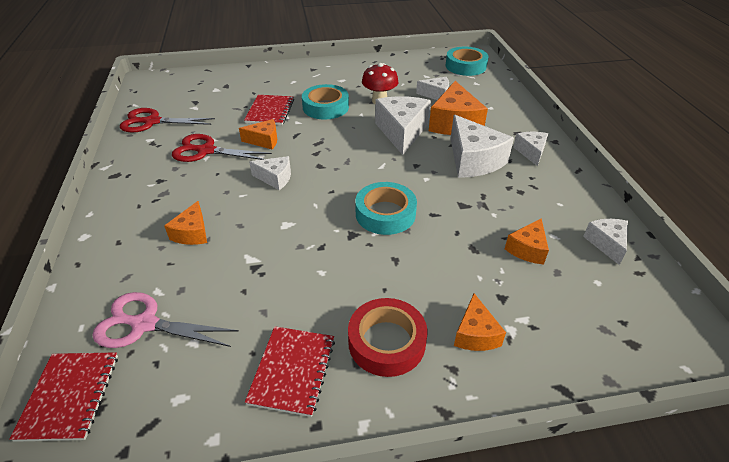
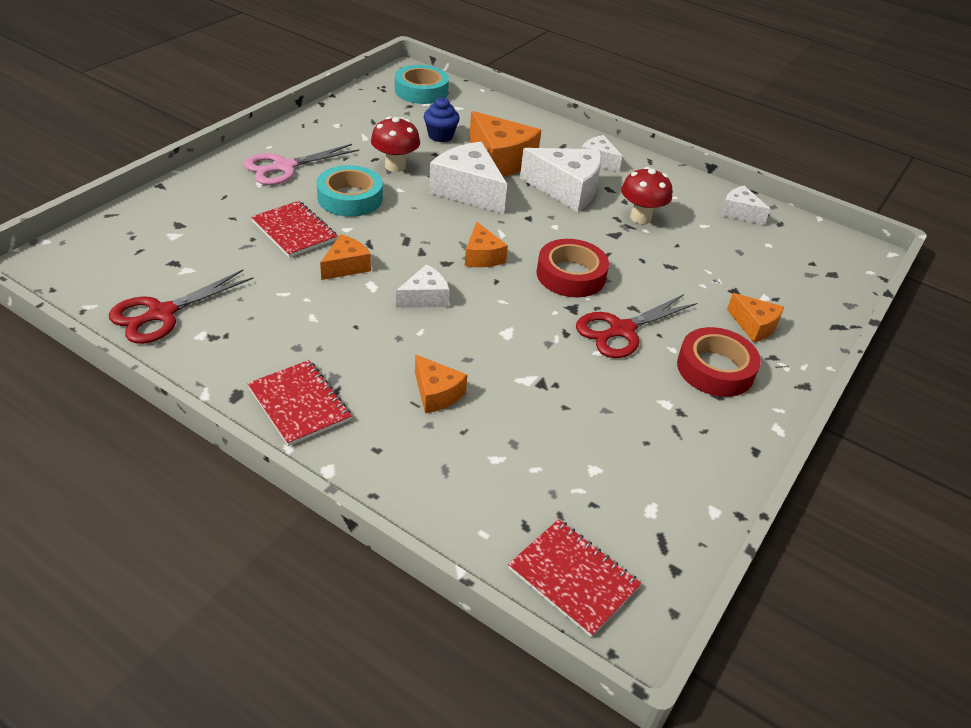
camera: 50 degrees left, 0 degrees up
(144, 324) = (533, 488): pink scissors -> pink scissors (284, 167)
(206, 151) = (299, 310): red scissors -> red scissors (621, 330)
(292, 371) = (691, 432): red notebook -> red notebook (299, 404)
(385, 214) = (571, 275): turquoise tape -> red tape
(436, 95) = (440, 136): white cheese -> blue cupcake
(503, 204) = (640, 217): none -> red mushroom
(527, 249) = (702, 245): orange cheese -> orange cheese (482, 256)

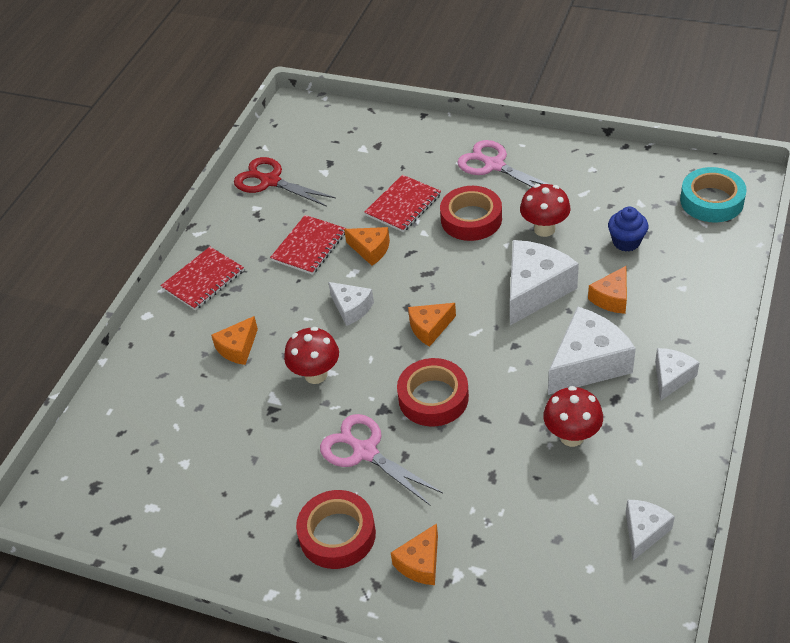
camera: 85 degrees right, 5 degrees up
(350, 198) = (471, 219): turquoise tape -> red tape
(501, 160) = (611, 298): orange cheese -> orange cheese, size x0.56
(507, 342) = (316, 374): none -> red mushroom
(567, 190) = (588, 363): white cheese -> white cheese turned 135 degrees counterclockwise
(573, 578) = (79, 469): red notebook -> red notebook (309, 246)
(621, 330) = (365, 452): red scissors -> pink scissors

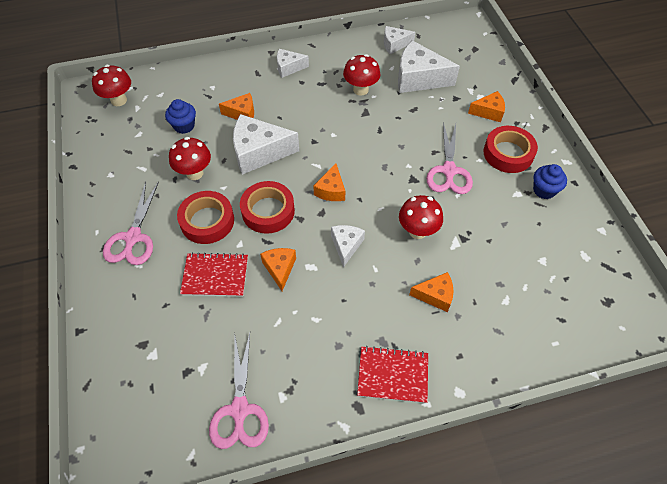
camera: 130 degrees left, 10 degrees up
(256, 532) = (544, 190): none -> blue cupcake
(270, 181) = (240, 410): red scissors -> pink scissors
(309, 246) = (303, 316): red notebook -> none
(430, 328) = (331, 190): orange cheese -> orange cheese turned 75 degrees clockwise
(433, 398) = (384, 159): red tape -> red tape (268, 211)
(588, 363) = (303, 103): white cheese -> white cheese (418, 78)
(711, 201) = (119, 100): turquoise tape -> red mushroom

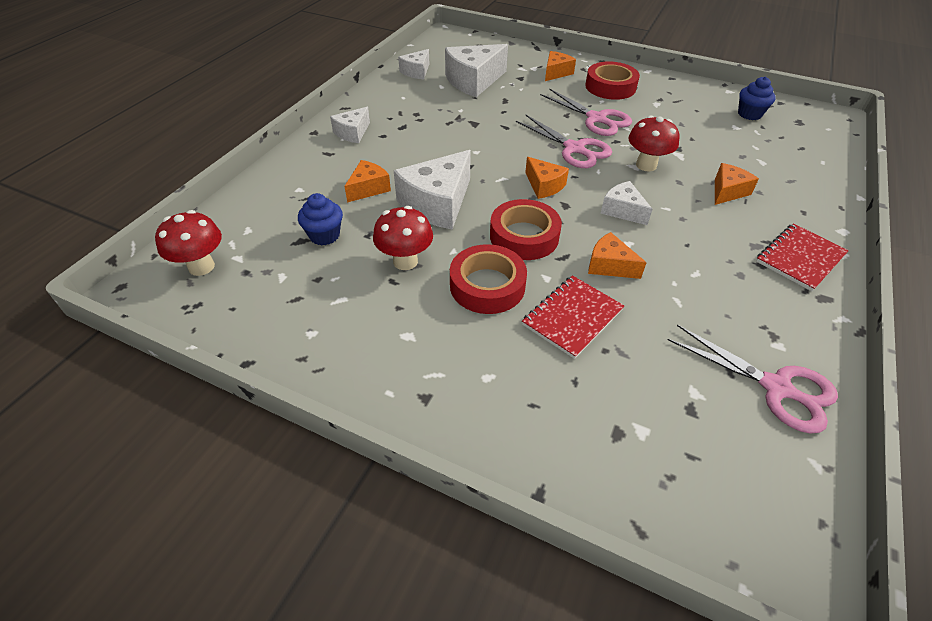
camera: 50 degrees left, 10 degrees down
(133, 238) = (440, 360): pink scissors -> pink scissors (574, 149)
(360, 89) = (443, 112): red mushroom -> none
(544, 190) = (666, 92): blue cupcake -> blue cupcake (749, 114)

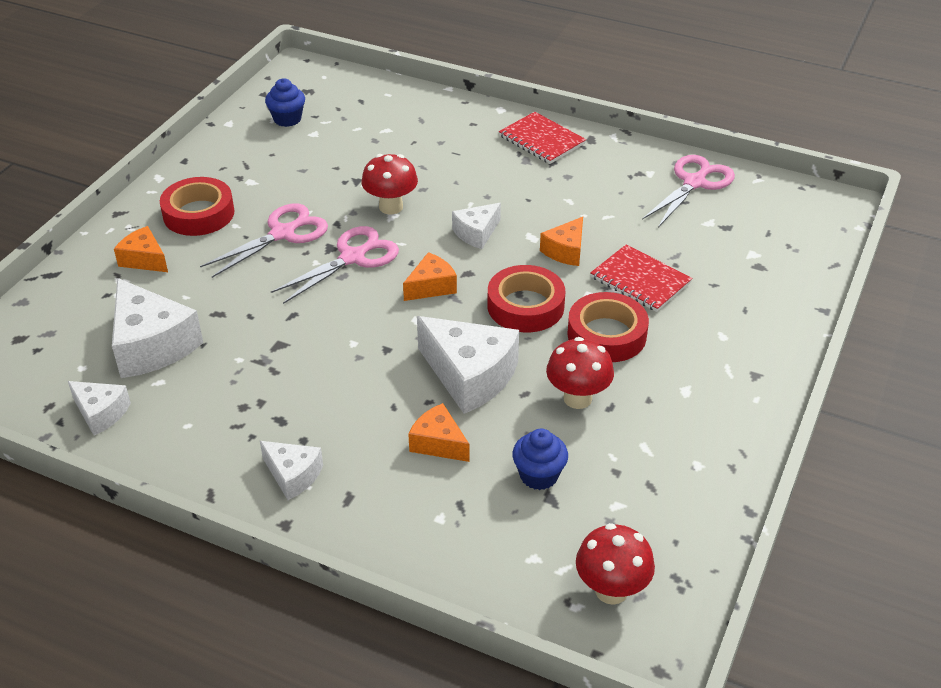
camera: 90 degrees left, 5 degrees down
(727, 191) = (441, 161): orange cheese -> none

